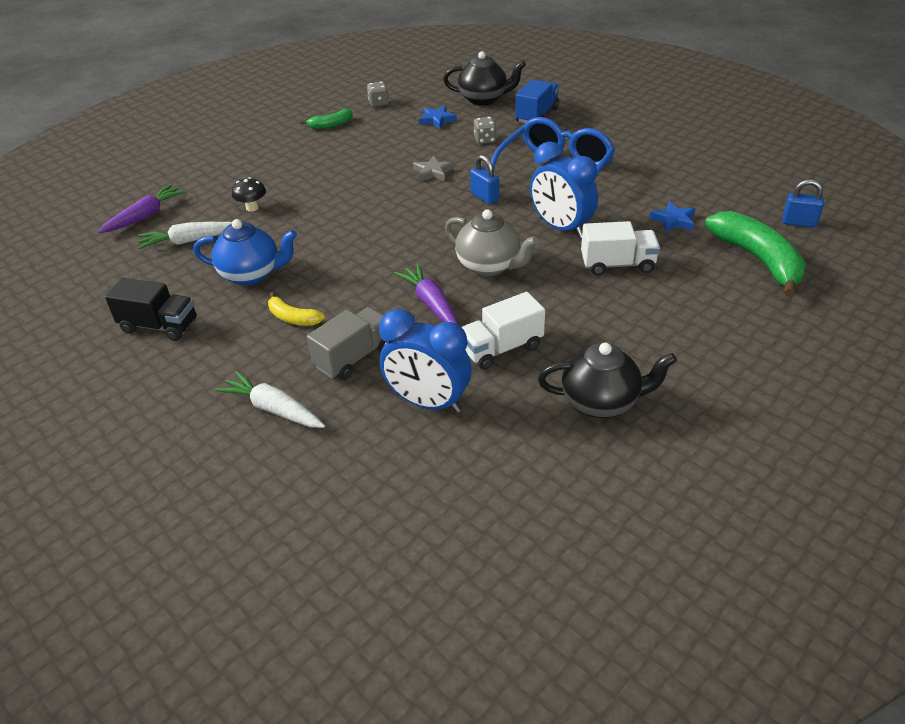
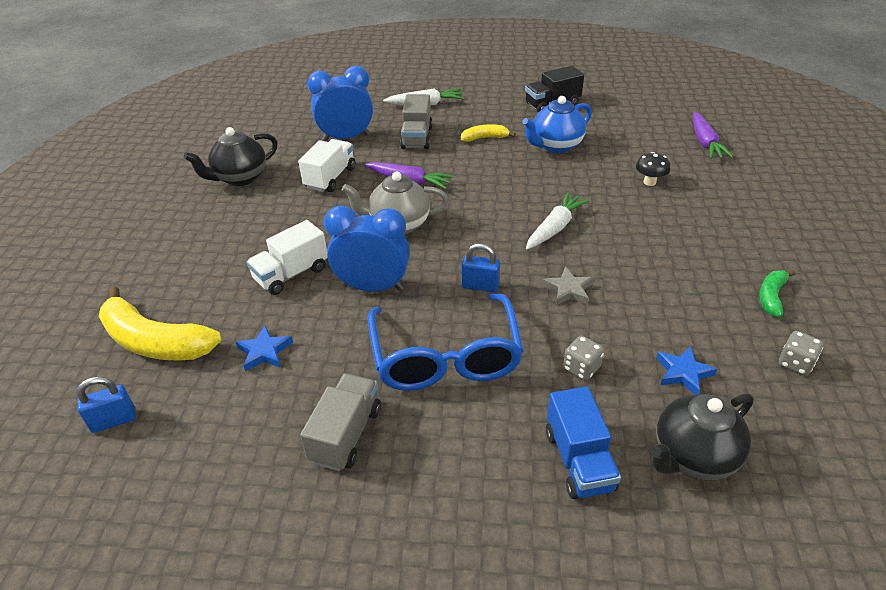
camera: 140 degrees right, 0 degrees up
(190, 241) = (638, 144): white carrot -> white carrot (555, 228)
(648, 164) = (346, 434): none -> grey truck
(758, 260) = (155, 342): green banana -> yellow banana

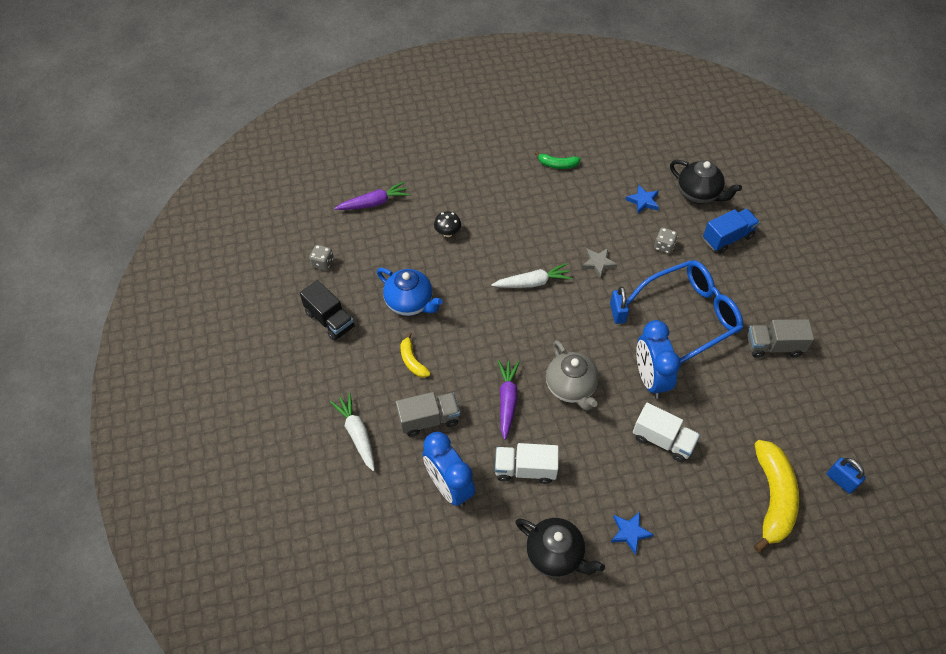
camera: 110 degrees left, 15 degrees up
(264, 352) = (742, 420): blue star -> blue star (630, 532)
(555, 228) = (532, 282): white carrot -> white carrot turned 150 degrees clockwise
(795, 363) = (611, 156): grey dice -> grey dice (323, 263)

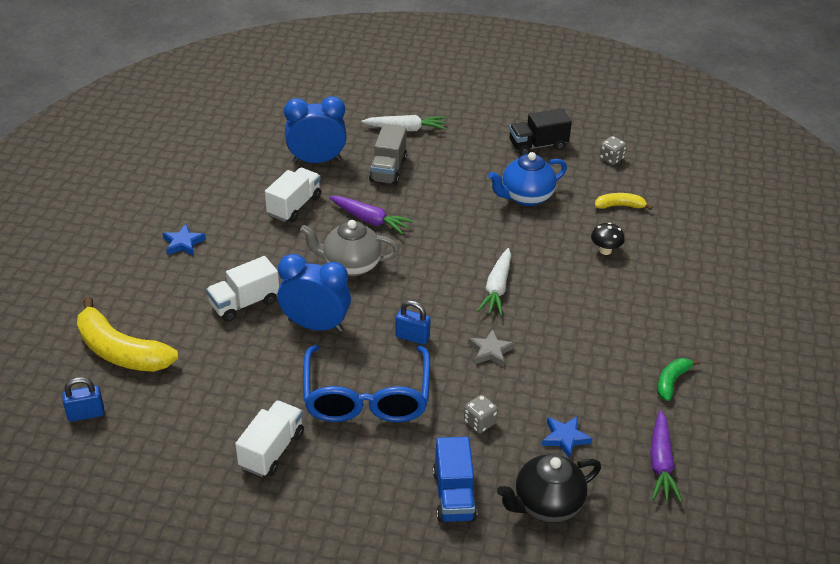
camera: 115 degrees right, 15 degrees down
(374, 203) = (678, 212): purple carrot -> purple carrot (661, 463)
(412, 361) = (457, 179): yellow banana -> yellow banana (620, 206)
(555, 555) = (207, 195): black teapot -> none
(773, 346) = (272, 450): grey truck -> white truck

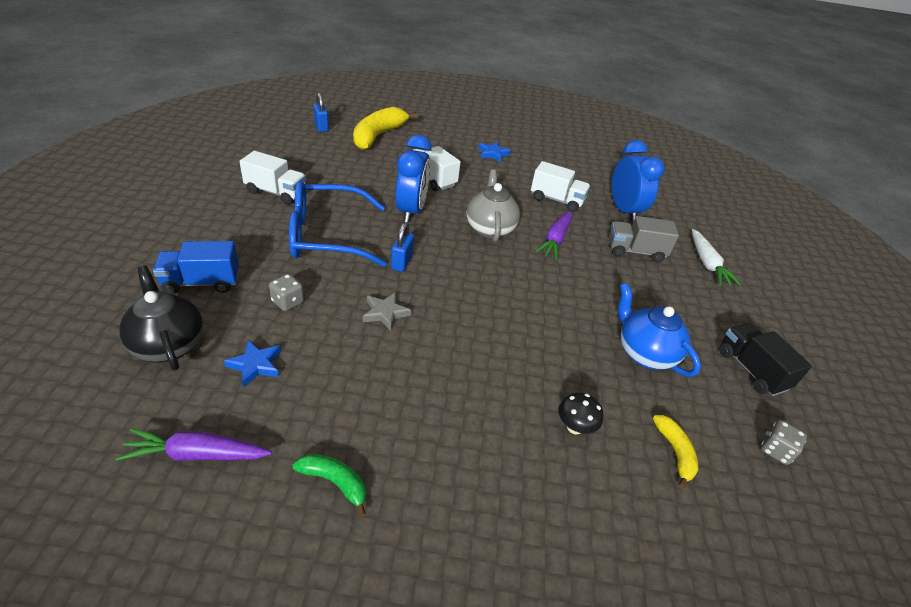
camera: 80 degrees right, 0 degrees up
(497, 288) = (480, 322): white carrot -> none

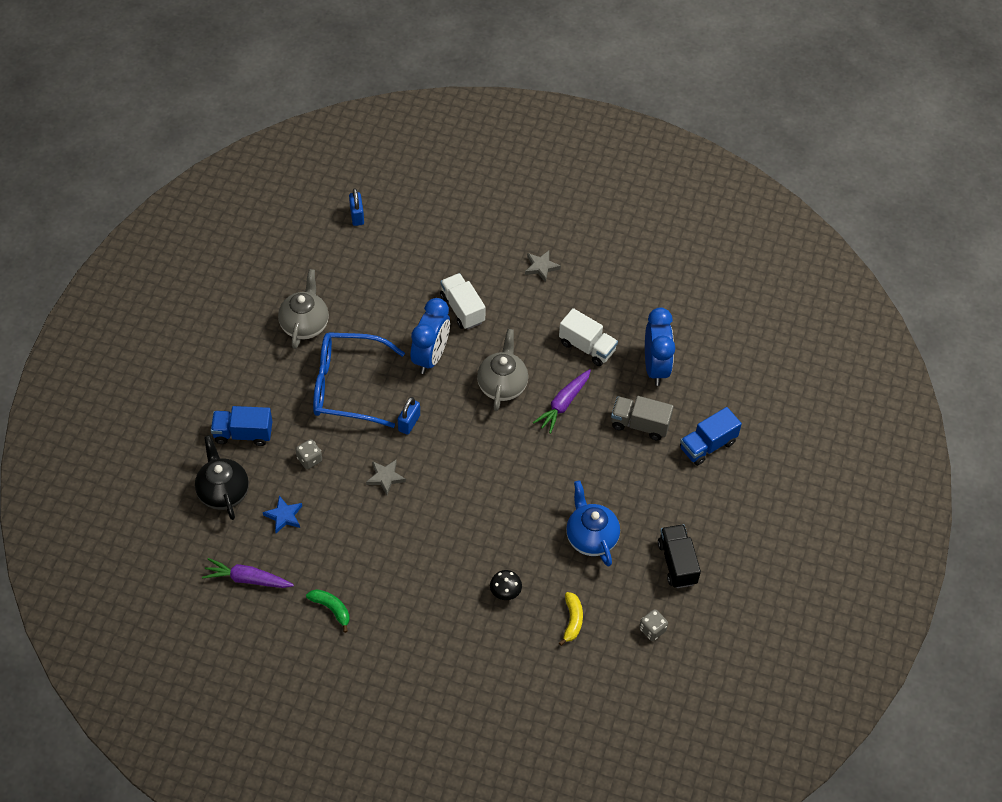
camera: 15 degrees right, 15 degrees up
(276, 192) = (305, 324): white truck -> grey teapot
(378, 136) = (417, 232): yellow banana -> none
(493, 154) = (541, 267): blue star -> grey star
(707, 263) = (707, 445): white carrot -> blue truck

